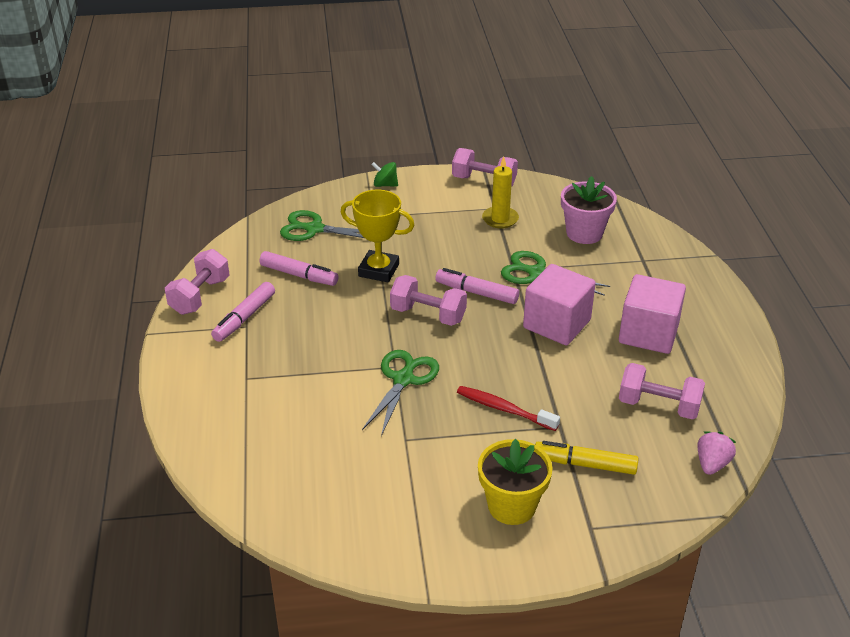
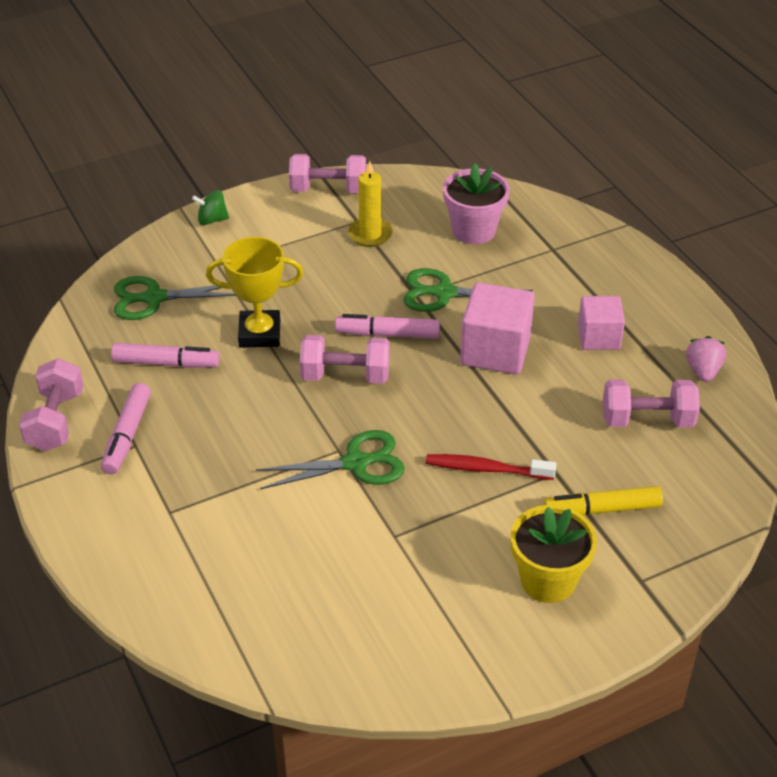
camera: 20 degrees left, 5 degrees up
(403, 379) = (356, 463): green scissors -> green scissors turned 75 degrees clockwise
(648, 333) = (598, 337): pink cube -> pink cube, size x0.65
(712, 464) = (730, 472): pink strawberry -> pink strawberry (703, 371)

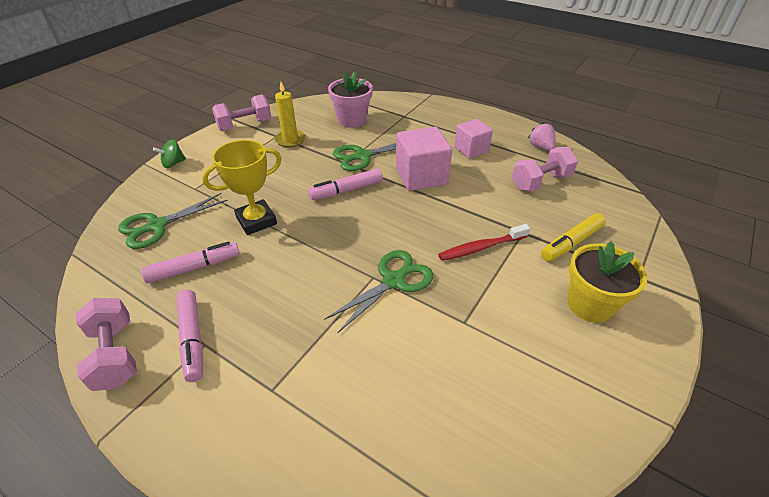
camera: 30 degrees left, 0 degrees up
(345, 376) = (339, 225): pink dumbbell -> none

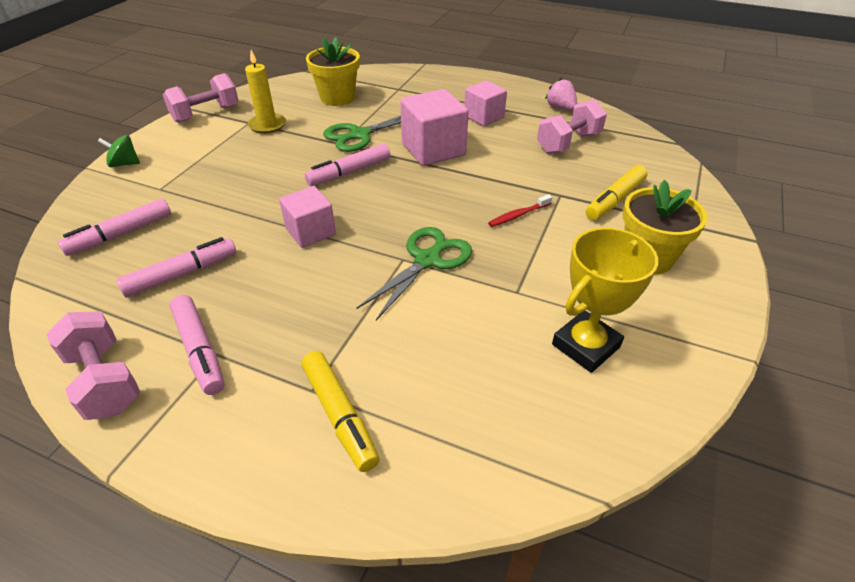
camera: 10 degrees left, 0 degrees up
(156, 226) = (121, 234): green scissors -> pink marker
(173, 163) = (124, 164): green spinning top -> green spinning top turned 45 degrees clockwise
(256, 221) = (247, 215): yellow trophy -> yellow trophy (585, 346)
(289, 418) = (339, 415): none -> yellow marker
(303, 242) = (310, 232): none -> pink cube
(352, 120) = (337, 98): pink flower pot -> yellow flower pot
(481, 247) = (518, 215): red toothbrush -> red toothbrush, size x0.67

